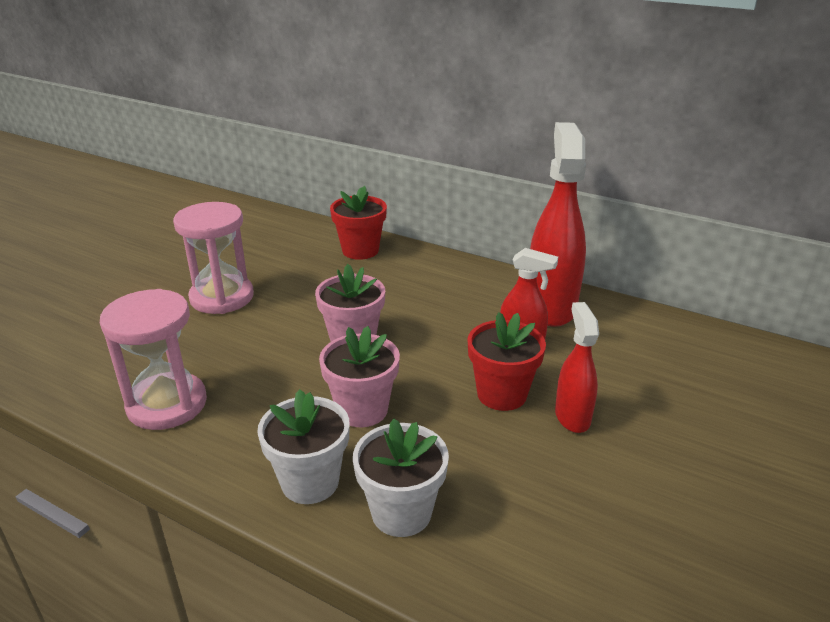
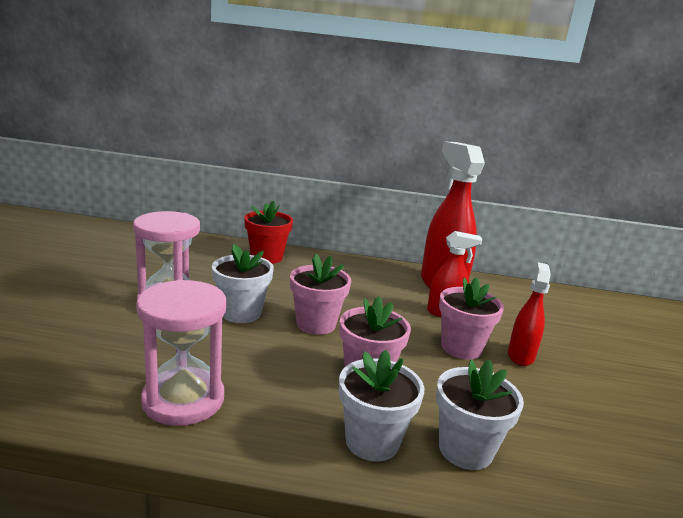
camera: 25 degrees left, 10 degrees down
(284, 318) = (241, 313): none -> white flower pot
(501, 394) = (461, 348): red flower pot -> pink flower pot
(572, 416) = (520, 356): red spray bottle -> red spray bottle turned 45 degrees clockwise

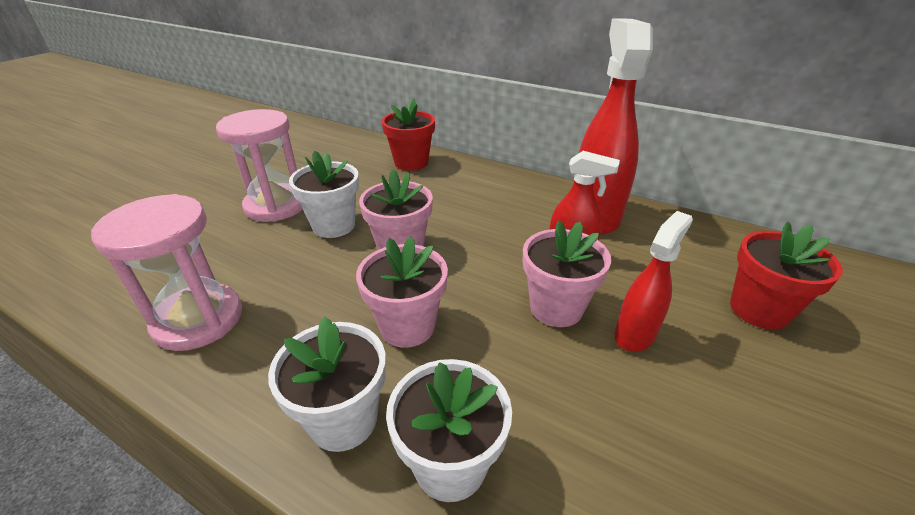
camera: 25 degrees right, 15 degrees up
(579, 331) = (759, 310): none -> red flower pot

